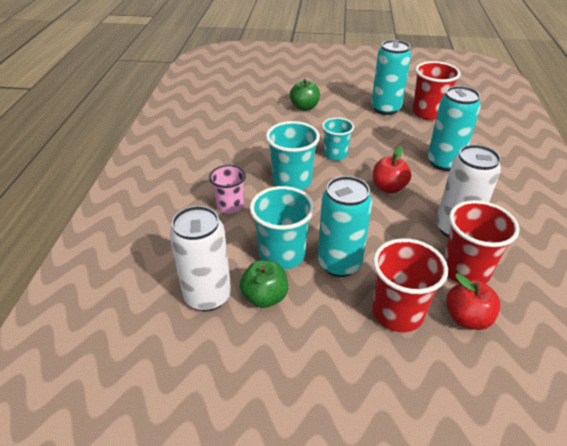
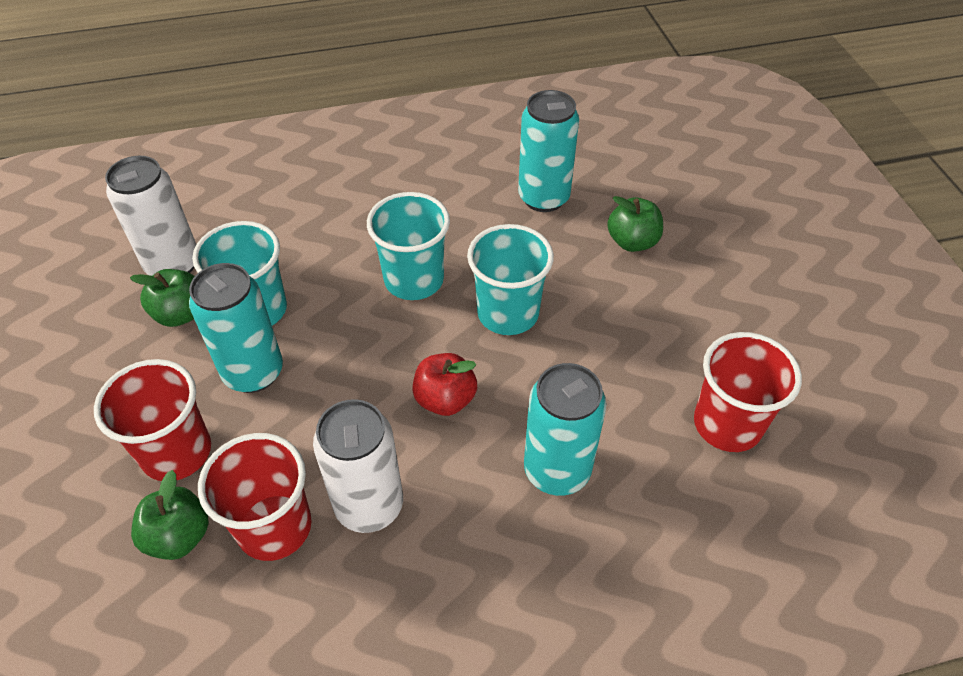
camera: 70 degrees right, 10 degrees up
(230, 205) = (336, 233): pink cup -> none
(335, 154) = (508, 313): turquoise cup -> turquoise cup, size x1.52
(385, 109) = (700, 353): turquoise can -> turquoise can (543, 198)
(467, 318) = (179, 536): red apple -> green apple

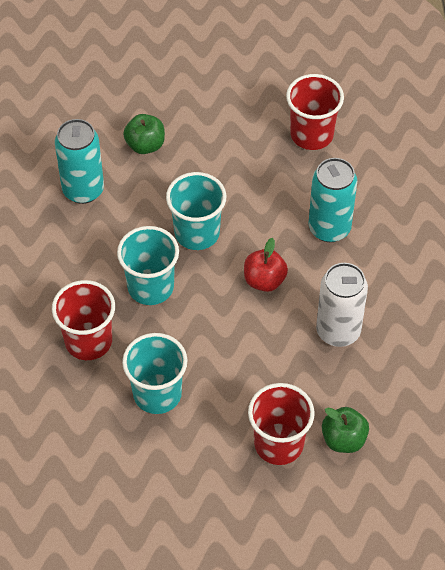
camera: 80 degrees left, 5 degrees up
(173, 265) = (92, 455): white can -> none
(180, 314) = (149, 447): green apple -> none
(253, 372) = (218, 396): turquoise can -> none
(274, 527) = (345, 384): red cup -> red cup (88, 341)

